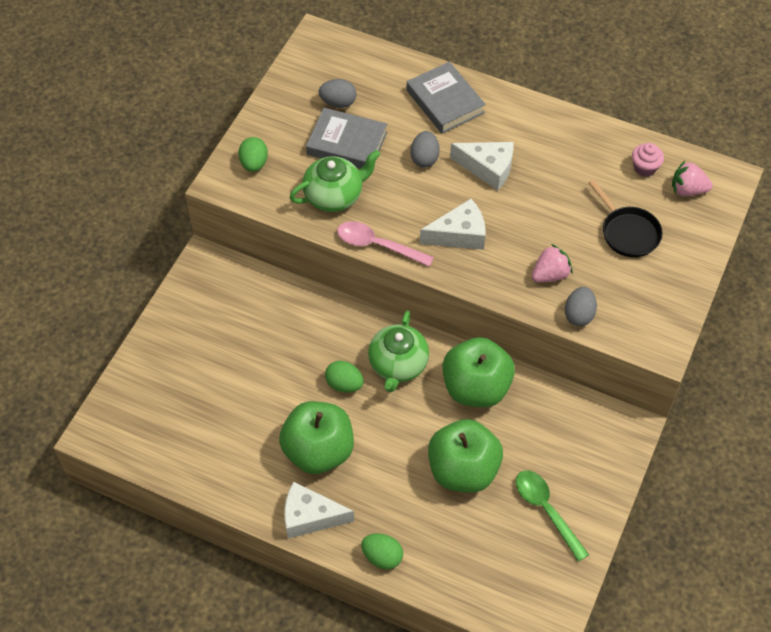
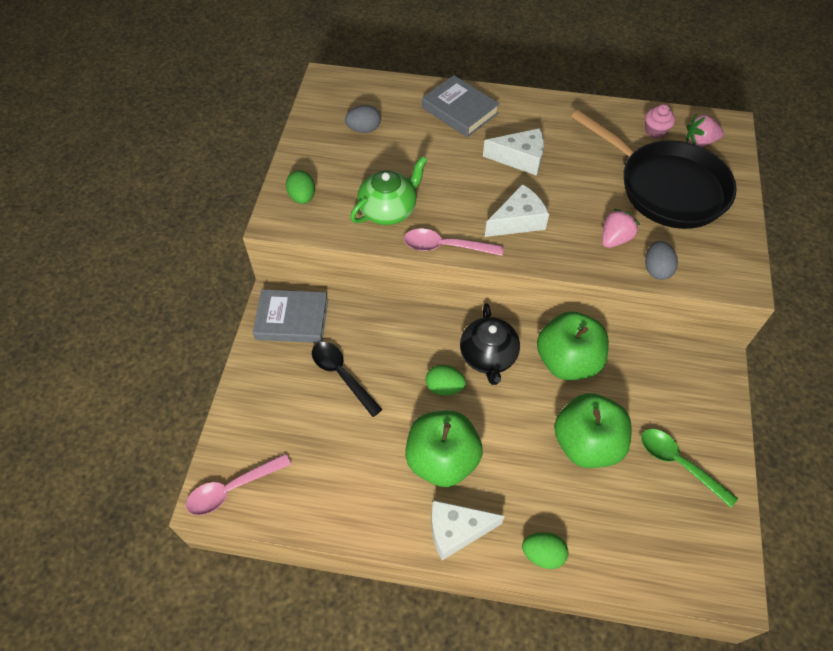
camera: 15 degrees left, 0 degrees up
(117, 429) = (232, 489): none -> pink spoon
(249, 349) = (342, 375): none -> black spoon
(347, 143) = (384, 162): grey book -> grey book (292, 319)
(398, 365) = (488, 357): green teapot -> black teapot
(424, 158) = (460, 161): grey egg -> none
(628, 232) = (666, 187): black pan -> black pan, size x1.96

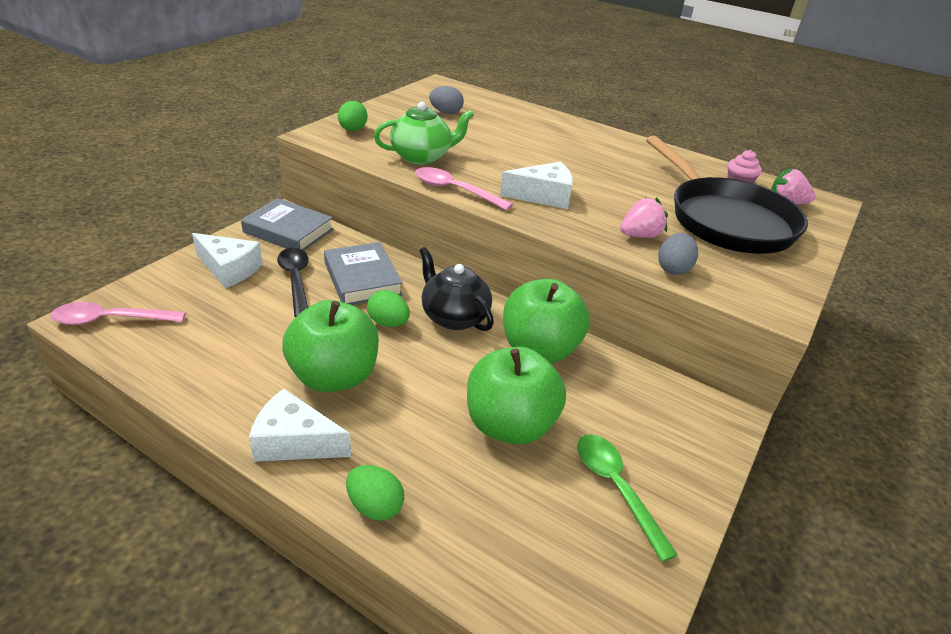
camera: 20 degrees right, 20 degrees down
(460, 110) = (544, 125): grey book -> grey book (362, 279)
(488, 357) = (454, 317): black teapot -> black teapot turned 120 degrees clockwise
(520, 158) = (579, 163): white cheese -> white cheese (229, 269)

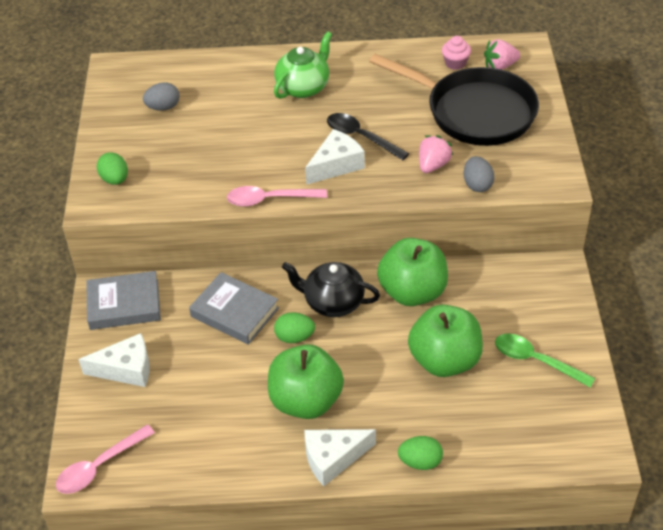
camera: 30 degrees left, 10 degrees up
(296, 280) = (188, 345): black spoon -> black spoon (361, 137)
(422, 157) = (206, 177): green teapot -> green teapot (303, 87)

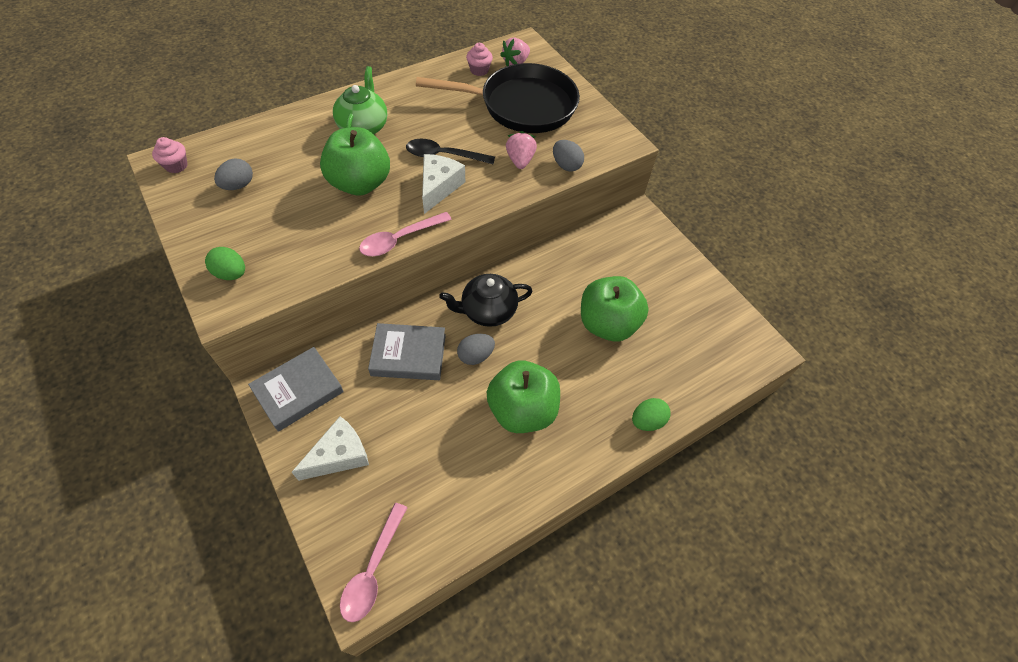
camera: 35 degrees left, 10 degrees up
(124, 74) = (176, 166): none -> pink cupcake
(294, 337) = (475, 356): green egg -> grey egg
(333, 458) = (578, 452): white cheese -> none
(412, 292) = (545, 276): green apple -> green apple (360, 183)
(536, 360) = (672, 295): green spoon -> none

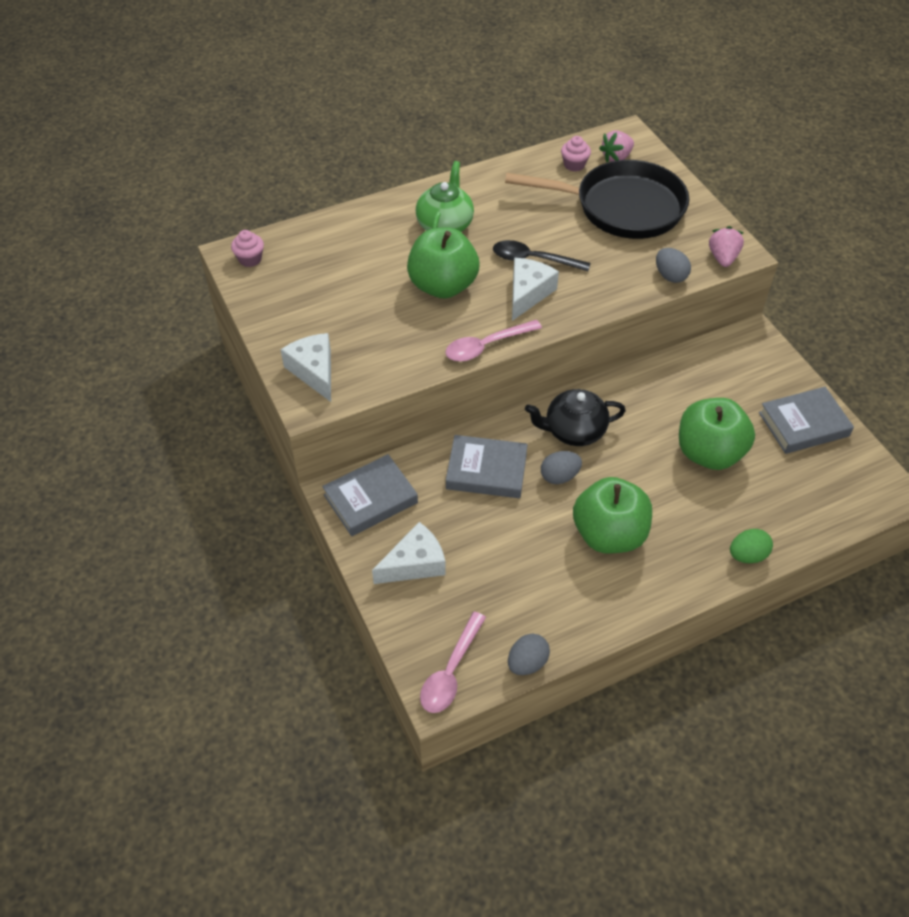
camera: 10 degrees right, 5 degrees down
(231, 273) = (314, 371): green egg -> white cheese
(238, 185) = (315, 282): grey egg -> grey egg (527, 663)
(520, 160) = (618, 268): pink strawberry -> pink strawberry (722, 258)
(686, 292) = (803, 424): none -> grey book

